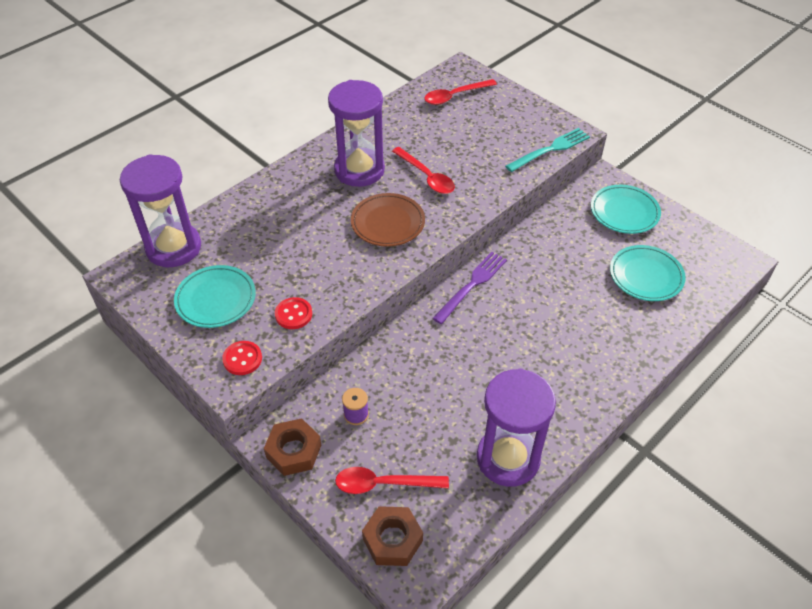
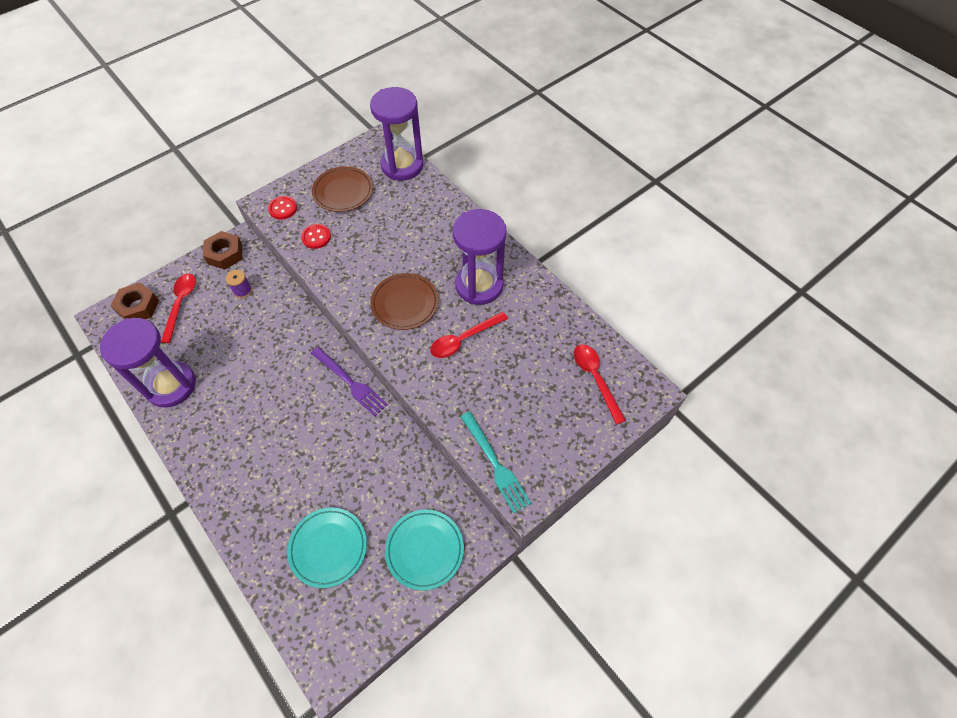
camera: 95 degrees right, 10 degrees up
(216, 299) = (343, 192): turquoise plate -> brown plate

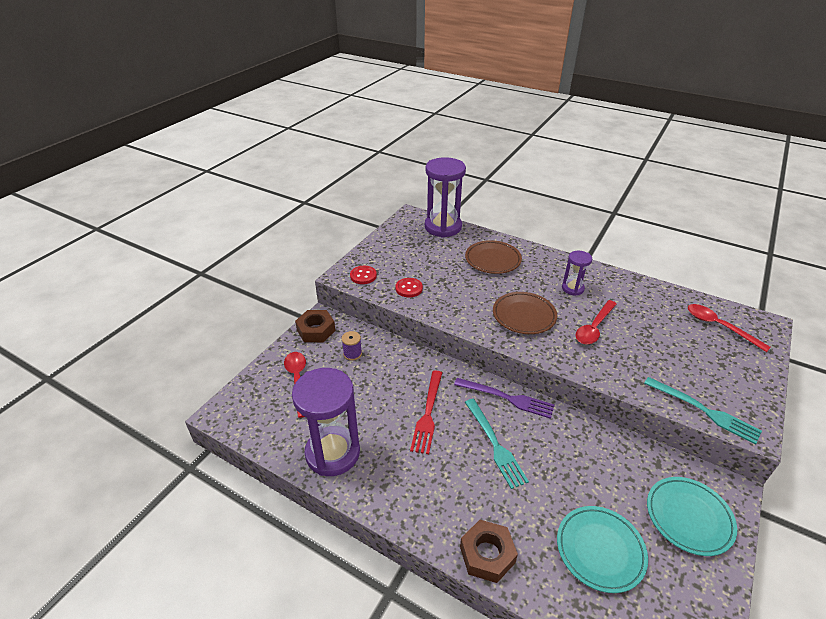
camera: 20 degrees left, 20 degrees down
(138, 307) = (254, 394): brown nut -> brown nut (487, 554)
(270, 375) = (428, 414): none -> red fork
(308, 425) = (495, 445): none -> turquoise fork
(343, 192) = (408, 253): brown plate -> brown plate (492, 260)
(479, 285) = (572, 288): purple hourglass -> purple hourglass, size x0.51

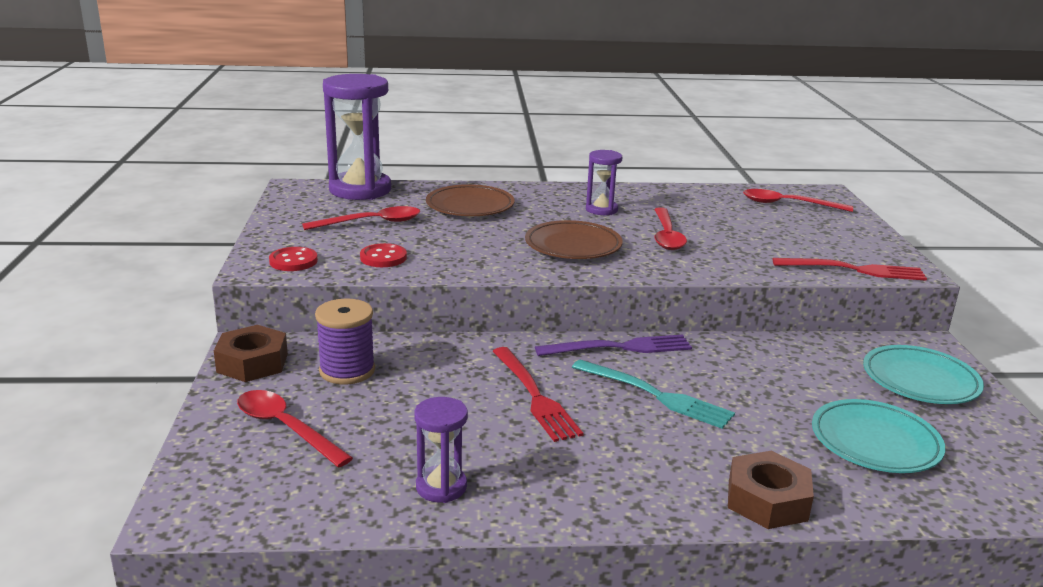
camera: 35 degrees left, 15 degrees down
(332, 453) = (441, 487): purple hourglass -> purple hourglass, size x0.51
(352, 354) = (347, 371): purple spool -> purple spool, size x1.62
(426, 257) = (371, 223): none -> red spoon
(705, 411) = (855, 270): turquoise fork -> red fork

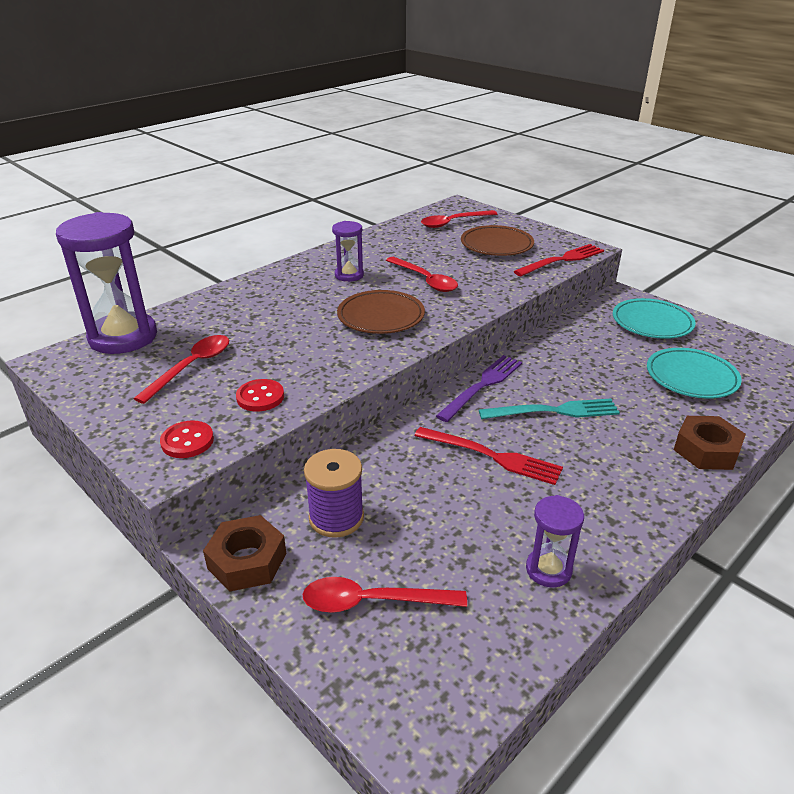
camera: 40 degrees left, 10 degrees up
(470, 206) = (247, 313): brown plate -> brown plate (496, 245)

